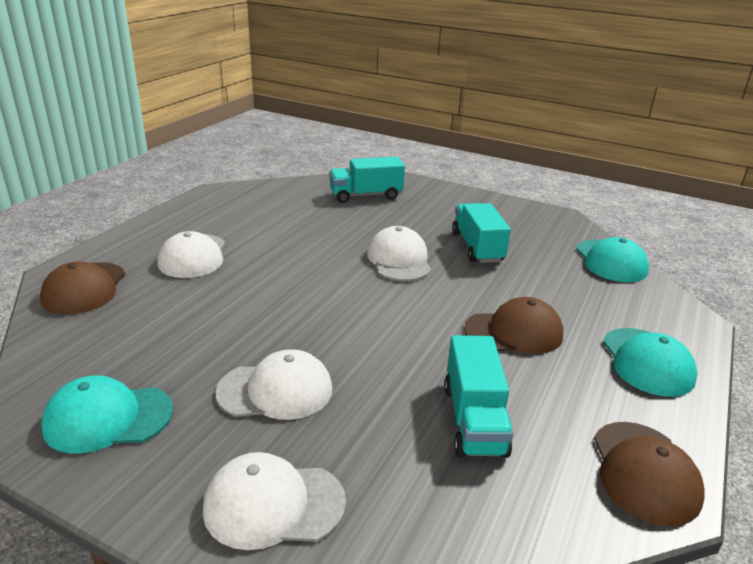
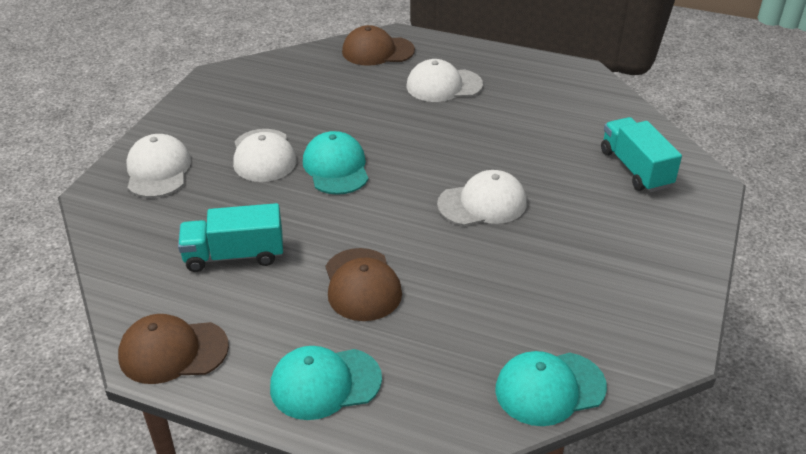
camera: 85 degrees right, 10 degrees up
(108, 418) = (233, 97): turquoise cap -> turquoise cap (336, 167)
(477, 247) = (536, 262): turquoise truck -> none

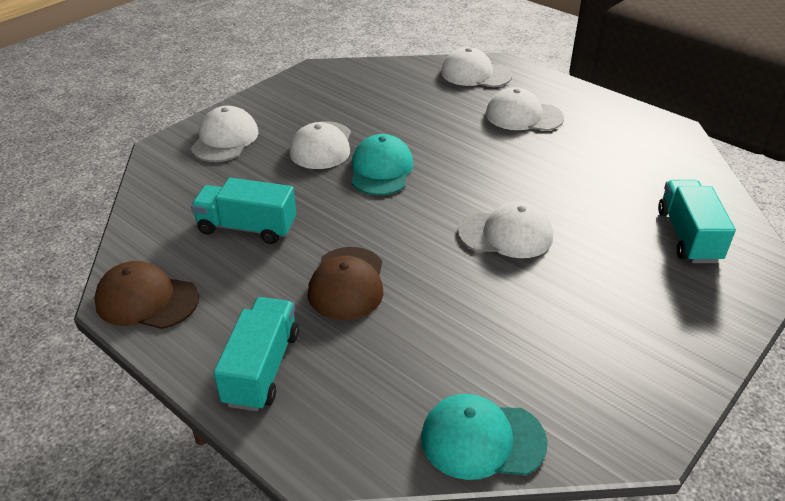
camera: 20 degrees right, 0 degrees up
(325, 383) = (262, 368): turquoise cap -> turquoise truck
(377, 51) = (475, 74): brown cap -> white cap

